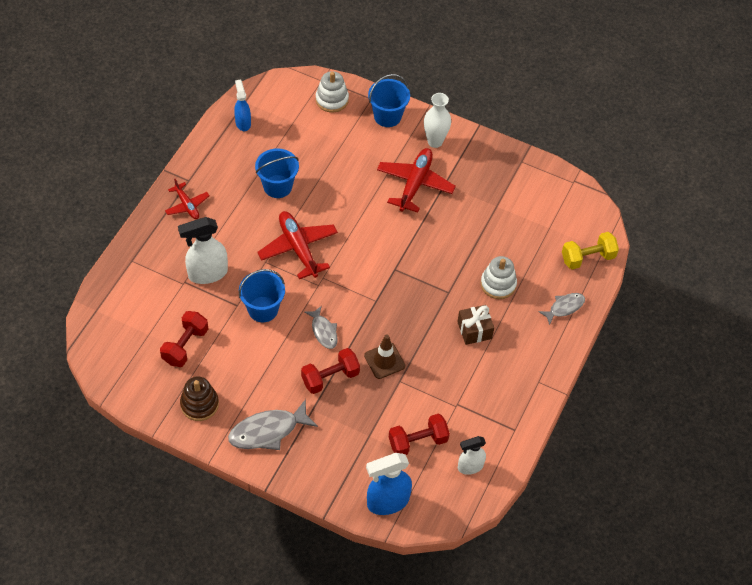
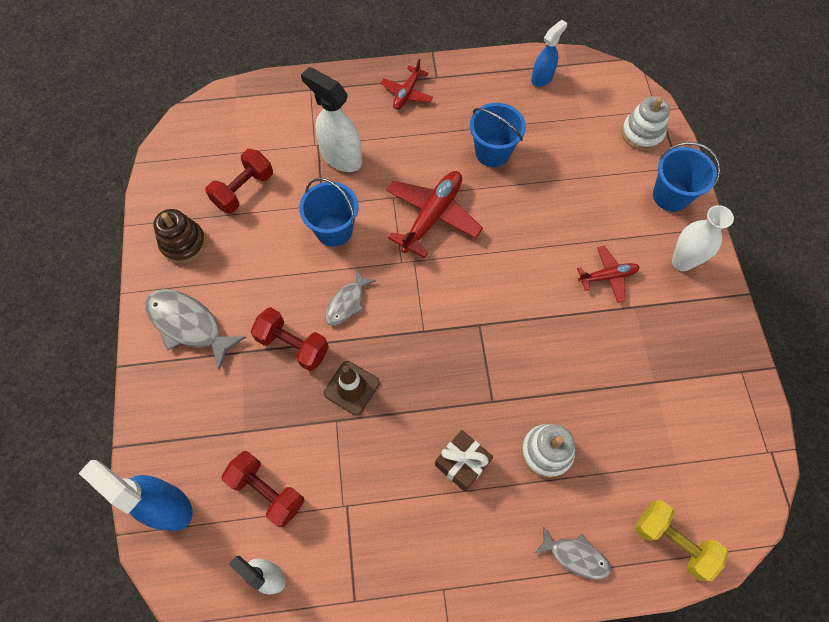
camera: 60 degrees right, 10 degrees up
(185, 346) = (244, 190): red dumbbell -> red dumbbell turned 45 degrees counterclockwise
(415, 184) = (607, 276): red plane -> red plane, size x0.58

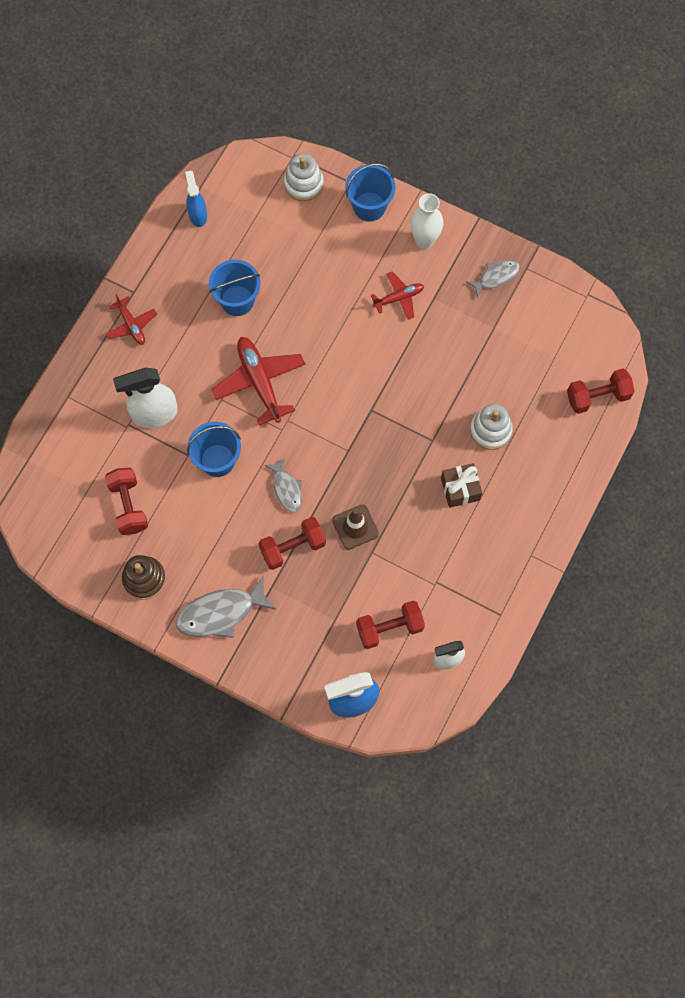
camera: 55 degrees left, 5 degrees up
(575, 556) = (566, 461): grey fish -> grey fish (496, 277)
(607, 276) = (398, 298): red plane -> red plane turned 45 degrees clockwise
(672, 541) = (597, 397): yellow dumbbell -> red dumbbell

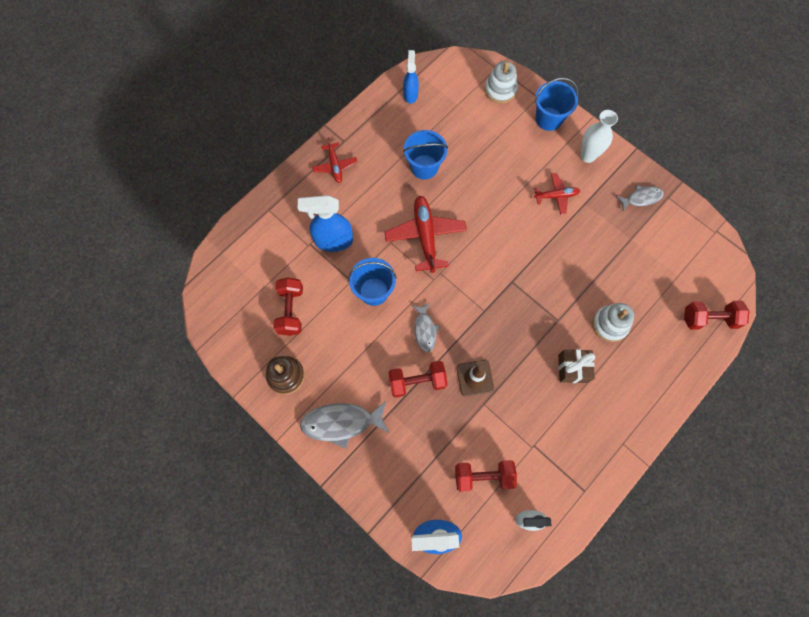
camera: 15 degrees right, 0 degrees up
(154, 414) = (333, 241): white spray bottle -> blue spray bottle

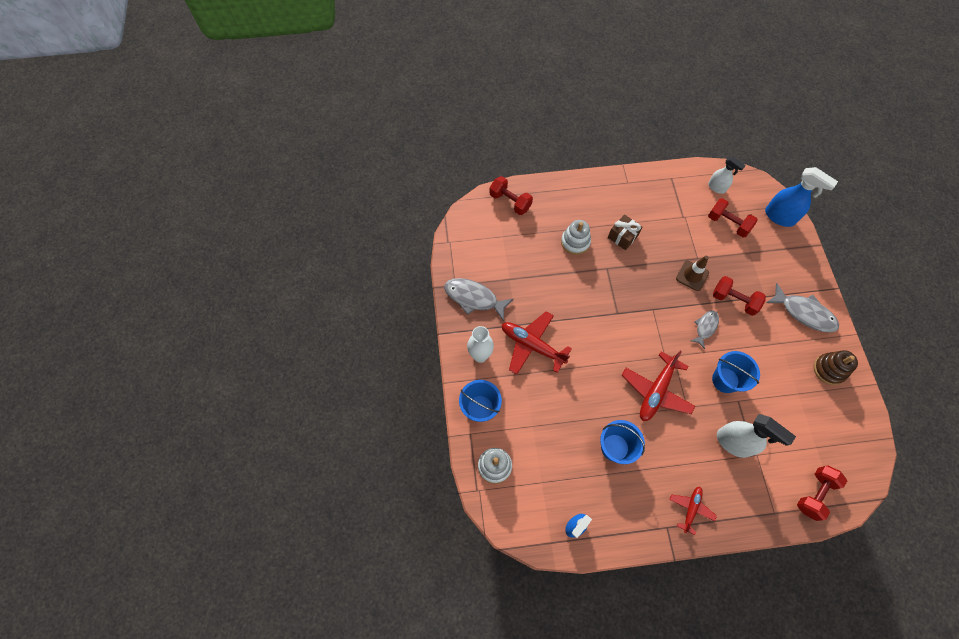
camera: 140 degrees left, 5 degrees down
(291, 310) = (800, 413): red dumbbell -> red dumbbell (814, 494)
(333, 241) = (733, 443): blue spray bottle -> white spray bottle
(556, 196) = (532, 345): red plane -> red plane, size x1.73
(641, 198) = (474, 298): grey fish -> grey fish, size x1.66

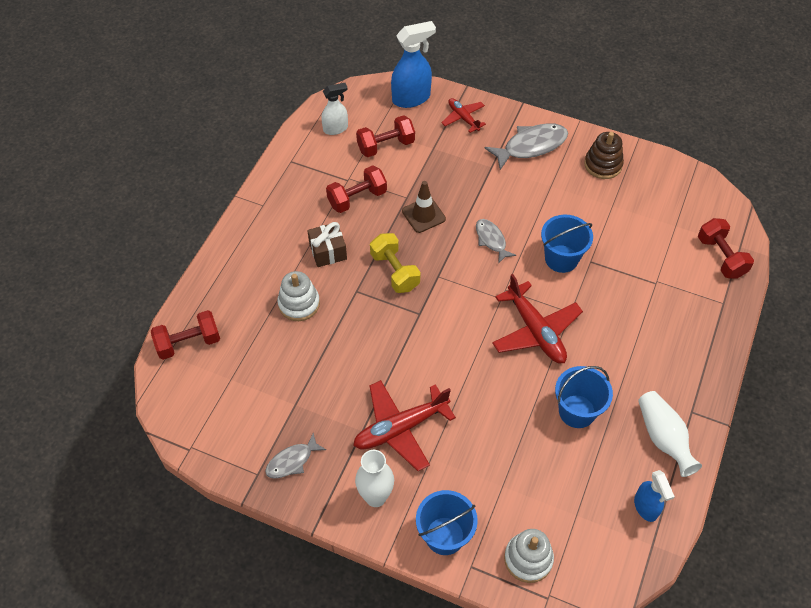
camera: 60 degrees left, 10 degrees down
(474, 298) = (292, 461): grey fish -> grey fish, size x0.60
(633, 516) = (663, 438): none -> white vase
(637, 282) = (395, 271): none -> yellow dumbbell
(691, 509) = (682, 376): red plane -> red plane (463, 118)
(733, 443) = (633, 293): white spray bottle -> none
(734, 300) = (478, 196): red dumbbell -> red dumbbell (357, 198)

